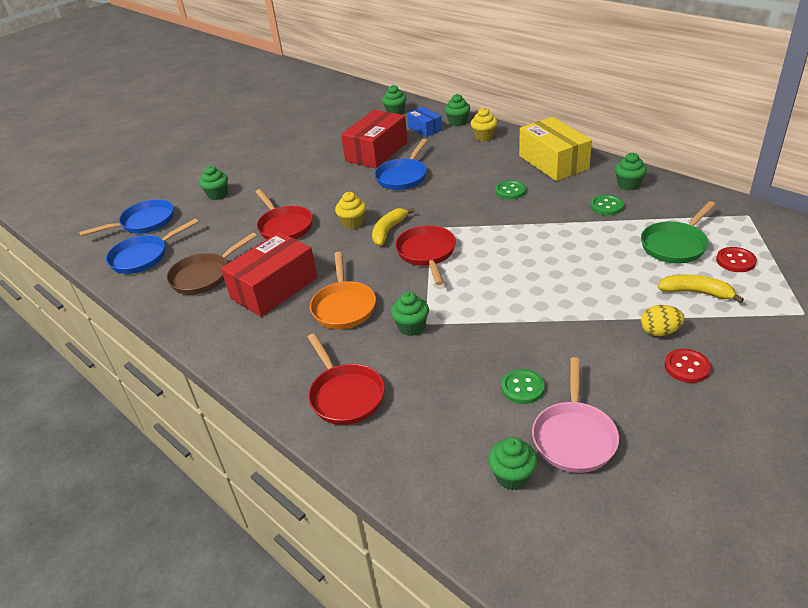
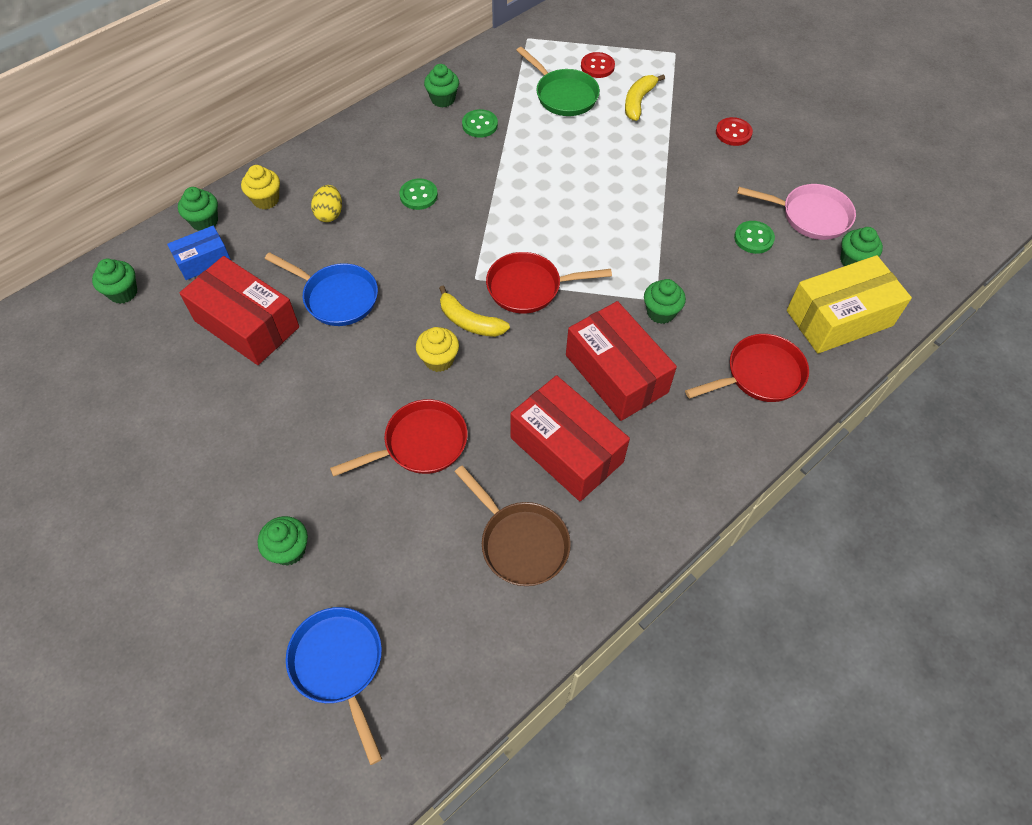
camera: 90 degrees left, 20 degrees up
(143, 257) = (447, 645): blue pan -> none
(344, 306) = (616, 373): orange pan -> red box
(553, 162) = (366, 147): yellow box -> yellow box (839, 318)
(659, 332) = (688, 137): yellow egg -> yellow egg (329, 214)

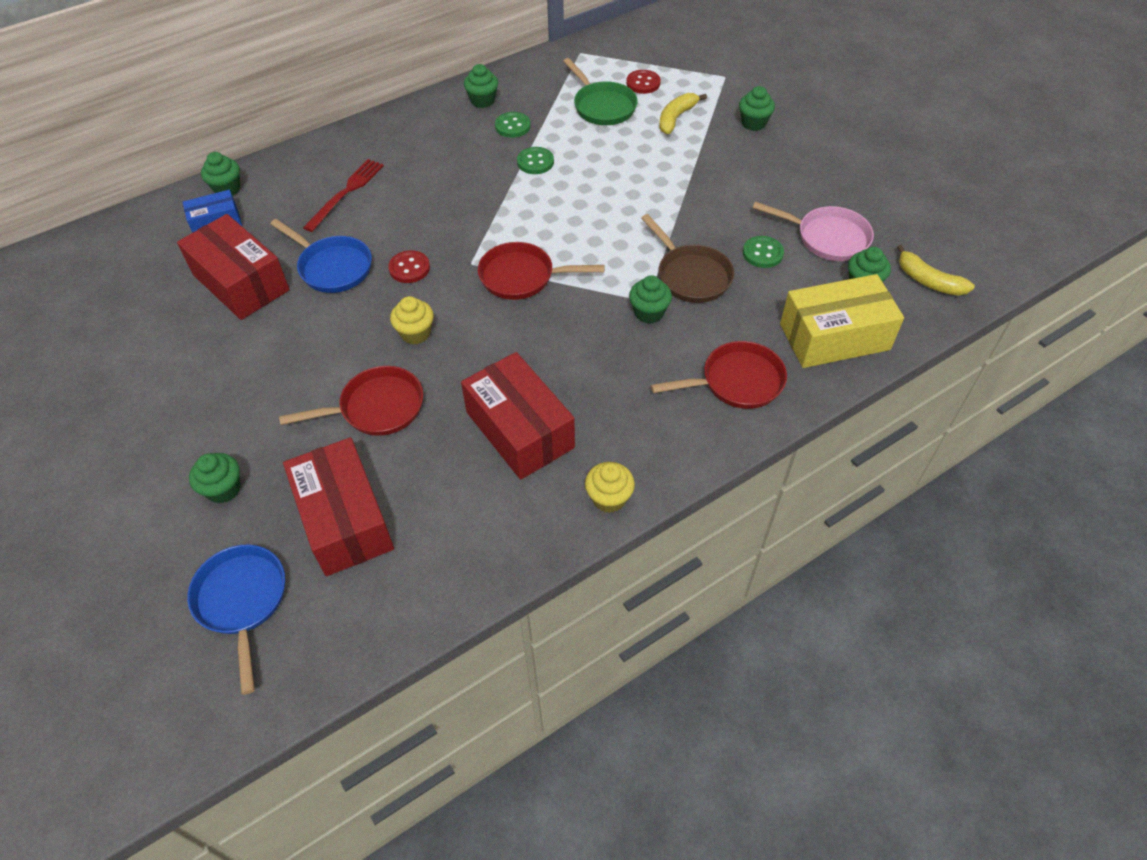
camera: 10 degrees right, 5 degrees down
(123, 292) = (135, 243): green cupcake -> green cupcake (753, 123)
(266, 200) = (289, 175): yellow cupcake -> yellow cupcake (609, 498)
(329, 214) = (346, 193): yellow egg -> red fork
(418, 195) = (436, 184): green button -> green button (535, 162)
(470, 322) = (455, 302): yellow banana -> yellow banana (928, 281)
(520, 542) = (450, 510): brown pan -> brown pan (691, 275)
(616, 373) = (588, 365): red box -> red box (344, 519)
(733, 133) = (766, 154): red button -> red button (409, 268)

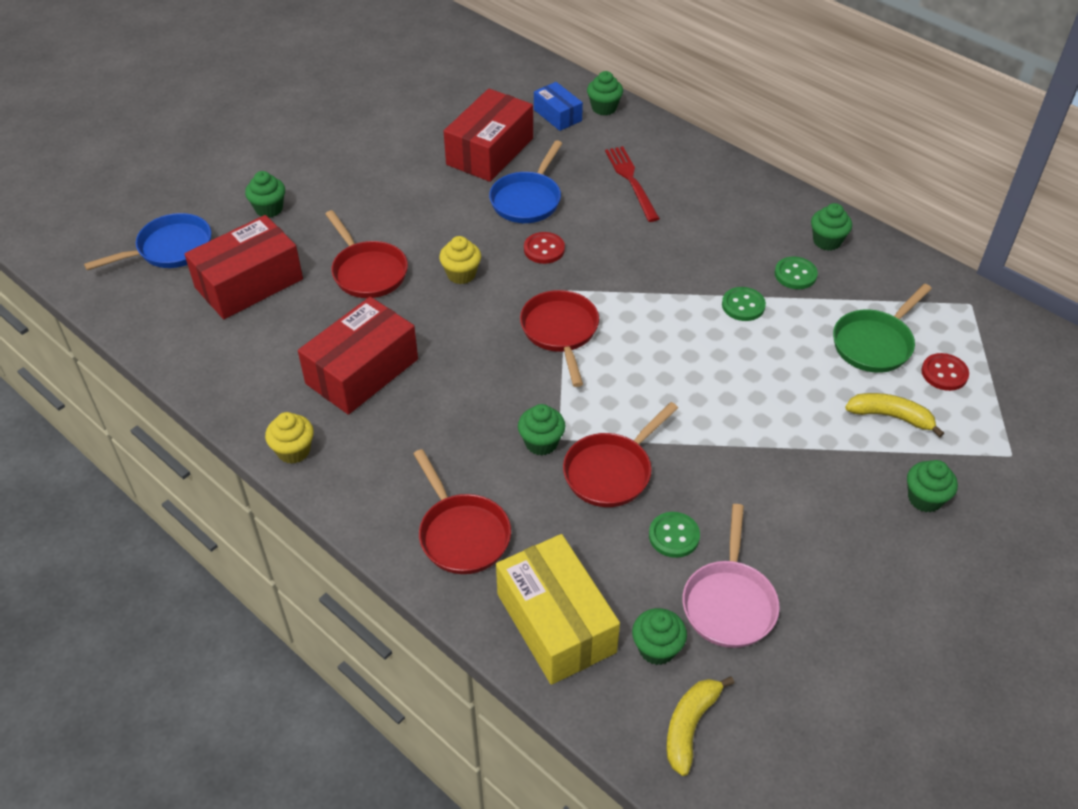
camera: 75 degrees right, 5 degrees down
(346, 193) = (631, 181): red fork -> red fork turned 120 degrees counterclockwise
(691, 275) = (611, 471): brown pan -> red pan

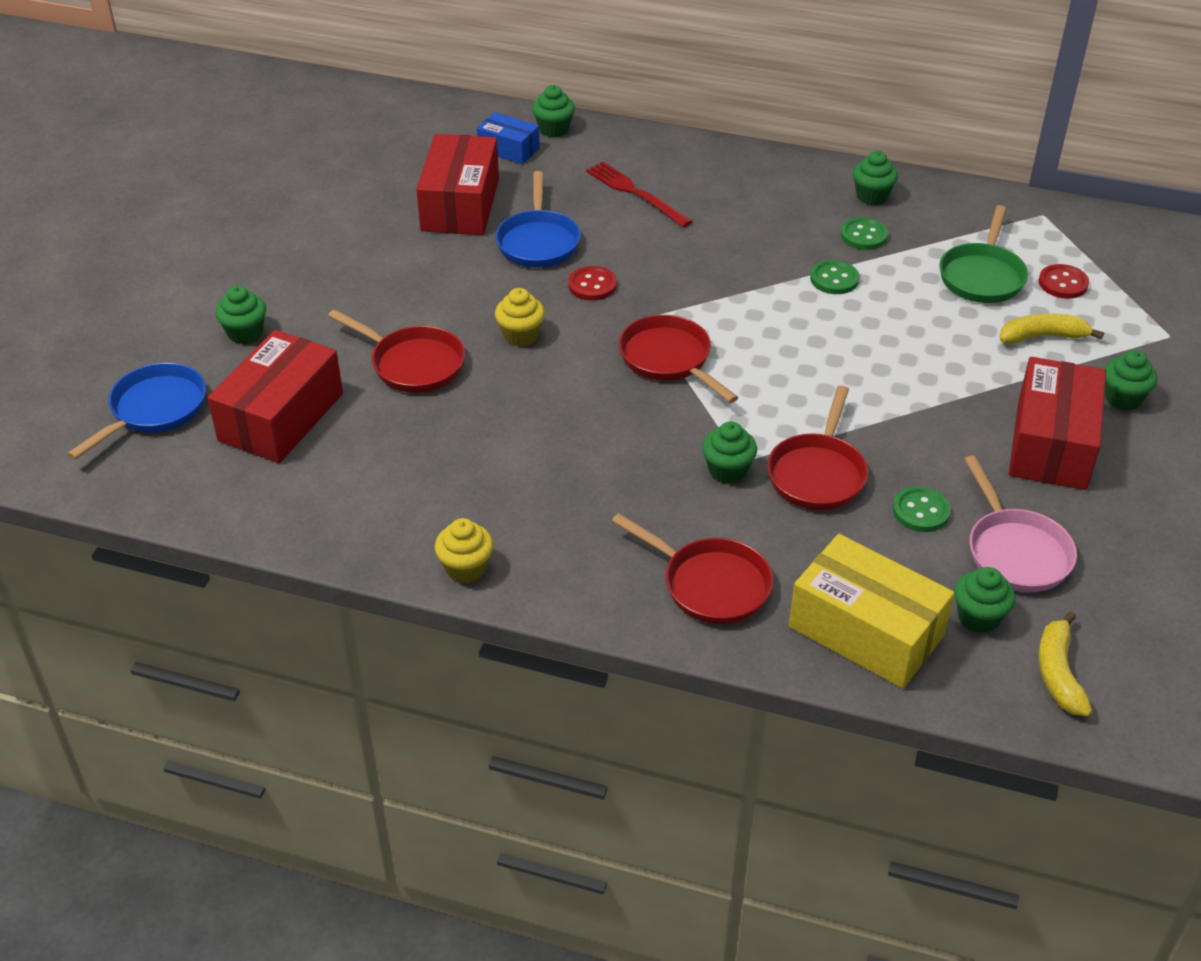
camera: 25 degrees left, 5 degrees down
(362, 371) = (483, 465): red box -> red box (1051, 444)

